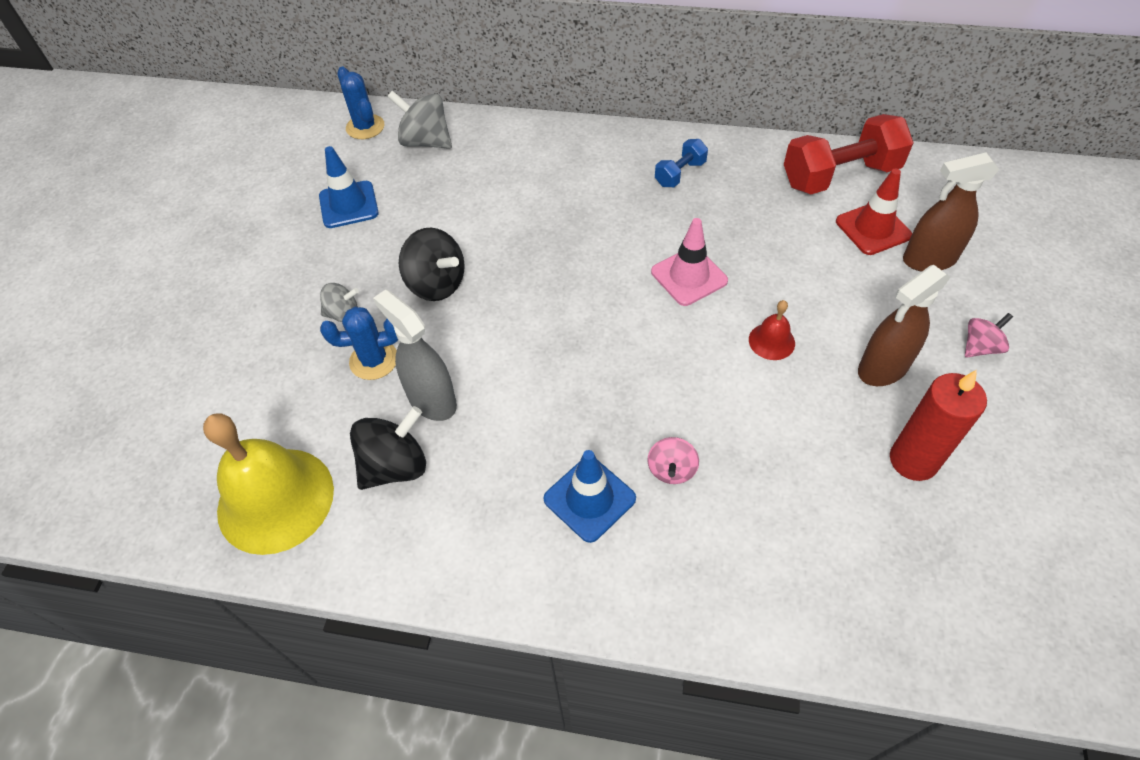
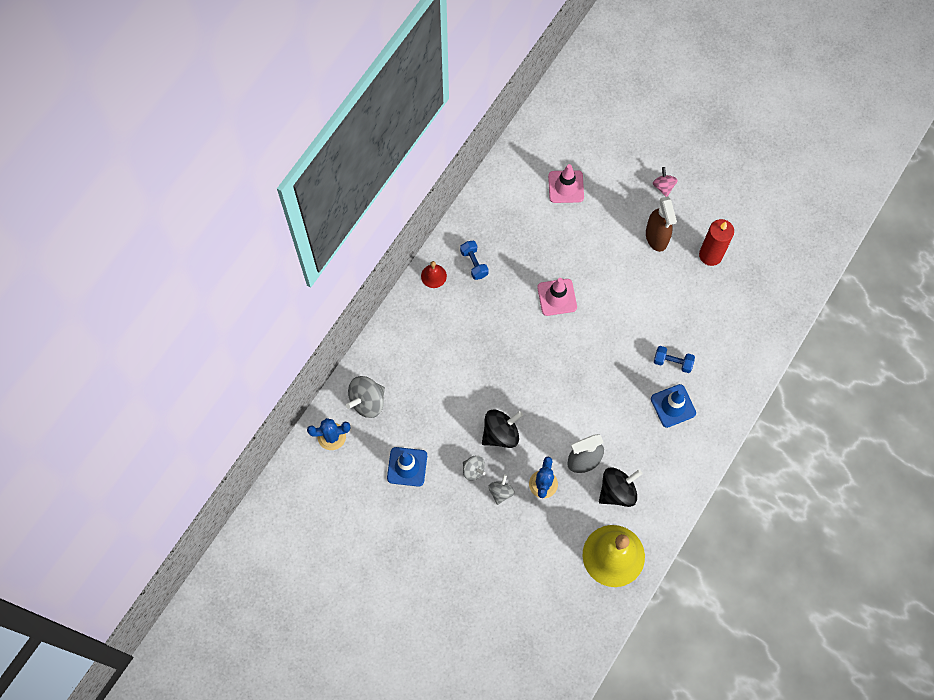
camera: 70 degrees left, 15 degrees up
(367, 272) = (473, 470): none -> grey spinning top
(395, 466) = (617, 491): black spinning top -> black spinning top turned 75 degrees clockwise
(671, 470) = (672, 362): pink spinning top -> blue dumbbell
(771, 341) = (618, 279): red bell -> red bell (433, 276)
(840, 176) = (518, 179): red dumbbell -> none
(873, 228) = (566, 187): red traffic cone -> pink traffic cone
(928, 259) = (599, 173): brown spray bottle -> none

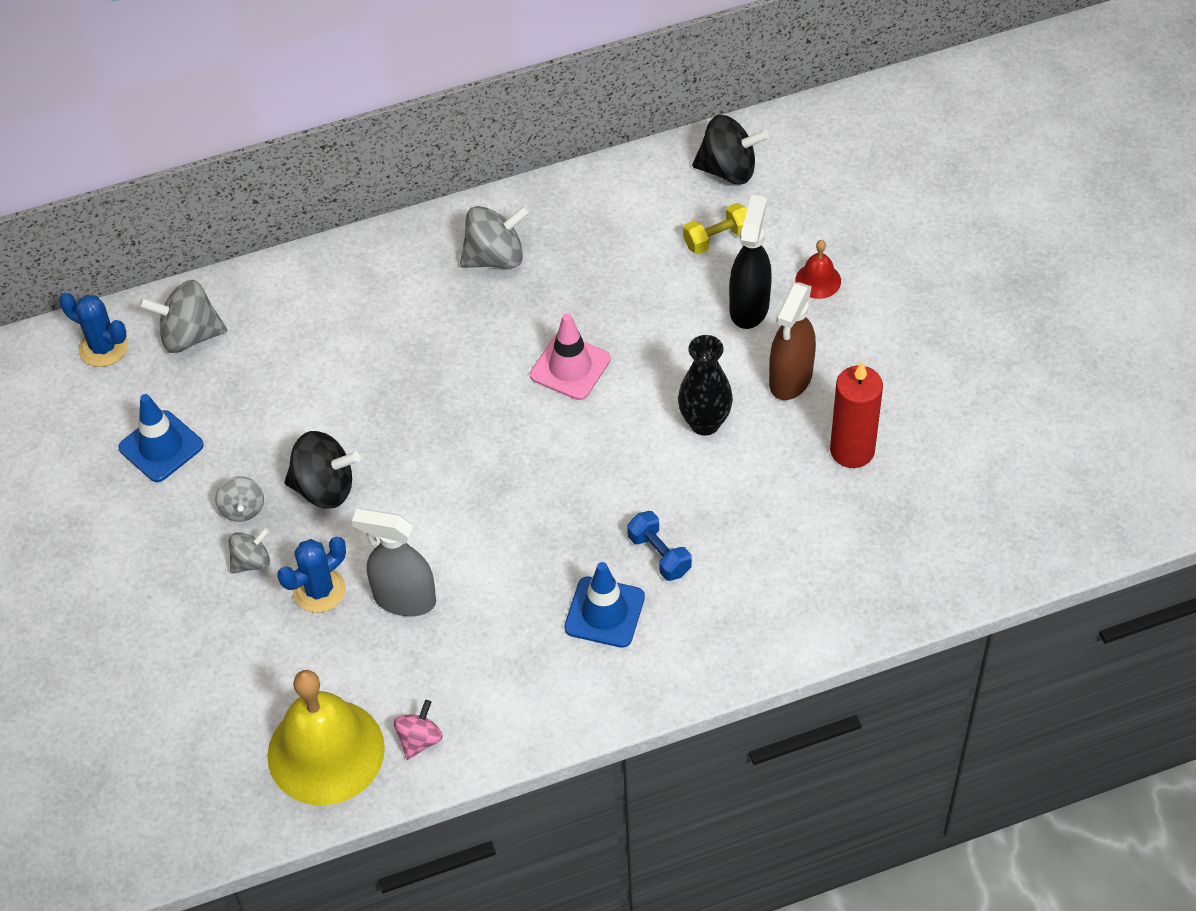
camera: 40 degrees right, 15 degrees down
(433, 276) = (426, 239): red bell -> red bell (818, 280)
(474, 263) = (495, 257): blue dumbbell -> grey spinning top
(566, 187) = (717, 239): pink traffic cone -> yellow dumbbell
(609, 213) = (749, 307): none -> black spray bottle
(617, 491) = (414, 670): black spinning top -> black spinning top (728, 170)
(638, 285) = (704, 423): none -> black vase
(663, 186) = (863, 320): pink spinning top -> pink spinning top (419, 740)

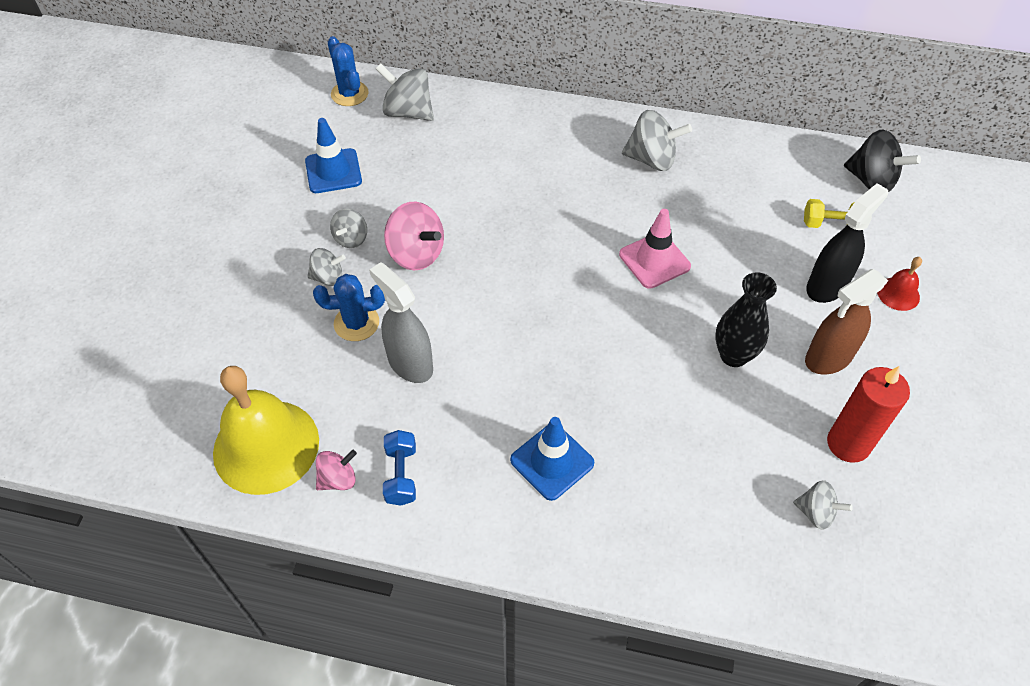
camera: 30 degrees right, 0 degrees up
(324, 488) = (416, 254): black spinning top -> pink spinning top
(659, 555) = (628, 440): blue dumbbell -> blue dumbbell (401, 475)
(859, 526) = (816, 512): none -> grey spinning top

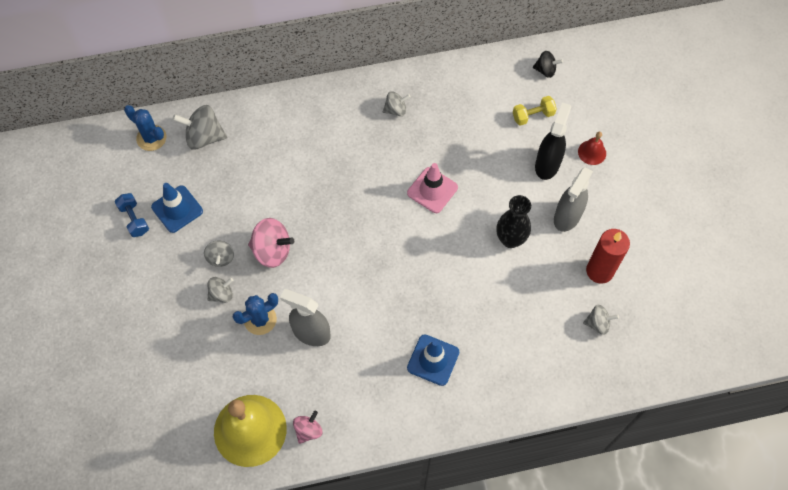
camera: 25 degrees left, 10 degrees up
(401, 475) = (346, 410): blue dumbbell -> blue dumbbell (134, 219)
(652, 159) = (396, 110): grey spinning top -> grey spinning top, size x0.60
(828, 358) = (567, 217): brown spray bottle -> grey spray bottle
(871, 181) = (545, 70): black spinning top -> black spinning top, size x0.60

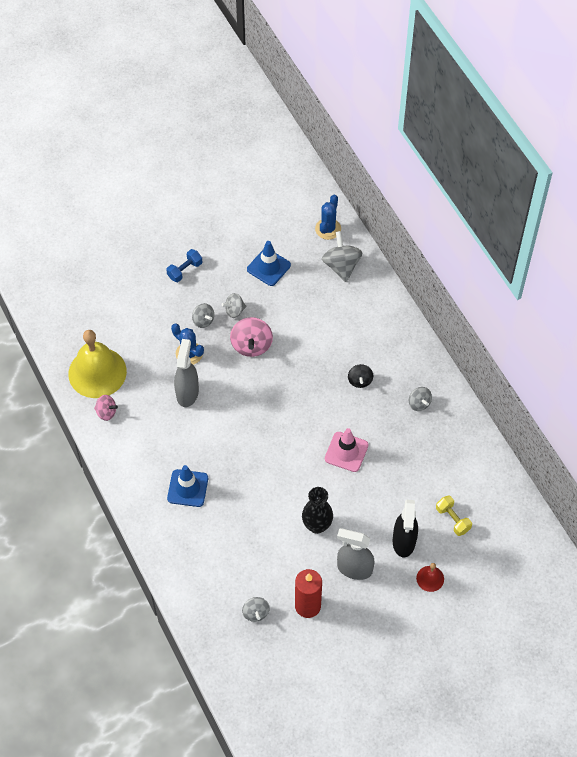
camera: 75 degrees right, 5 degrees down
(134, 219) = (250, 241): blue dumbbell -> blue dumbbell (185, 270)
(545, 70) = (508, 521): black spinning top -> black spinning top (360, 381)
(547, 164) = (404, 542): black spray bottle -> black spray bottle turned 90 degrees clockwise

